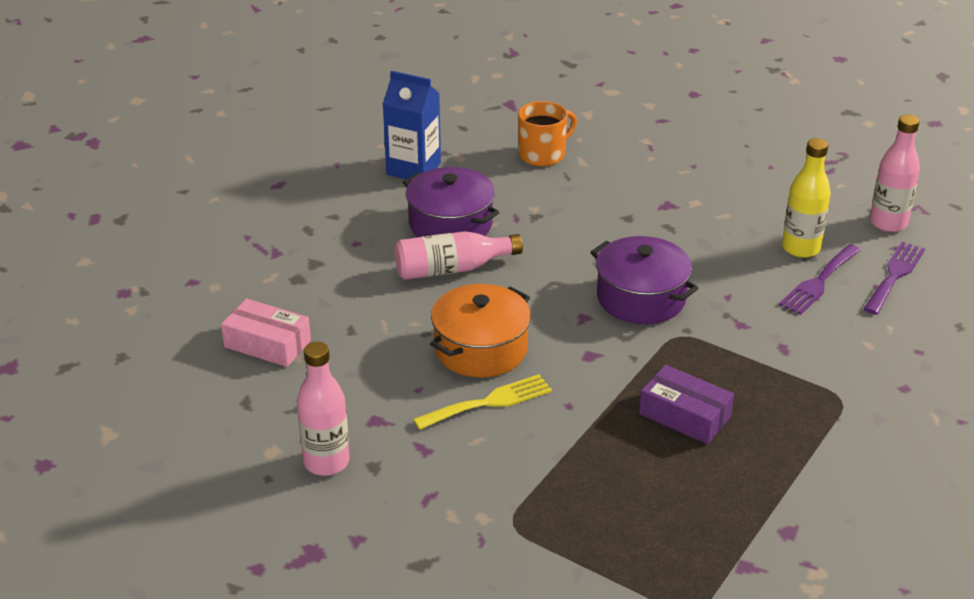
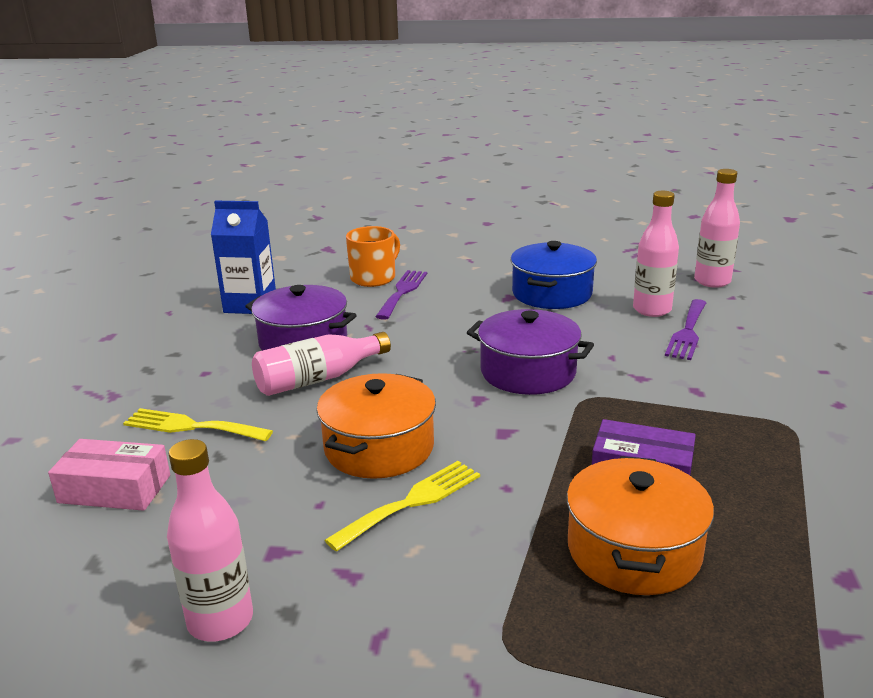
camera: 15 degrees left, 10 degrees down
(335, 297) = (191, 426): none -> yellow fork
(640, 476) = (633, 550): none -> orange pot
(712, 208) = (552, 293): none -> blue pot
(801, 248) = (652, 310): yellow bottle -> pink bottle
(894, 275) = (749, 316): purple fork -> purple fork (402, 292)

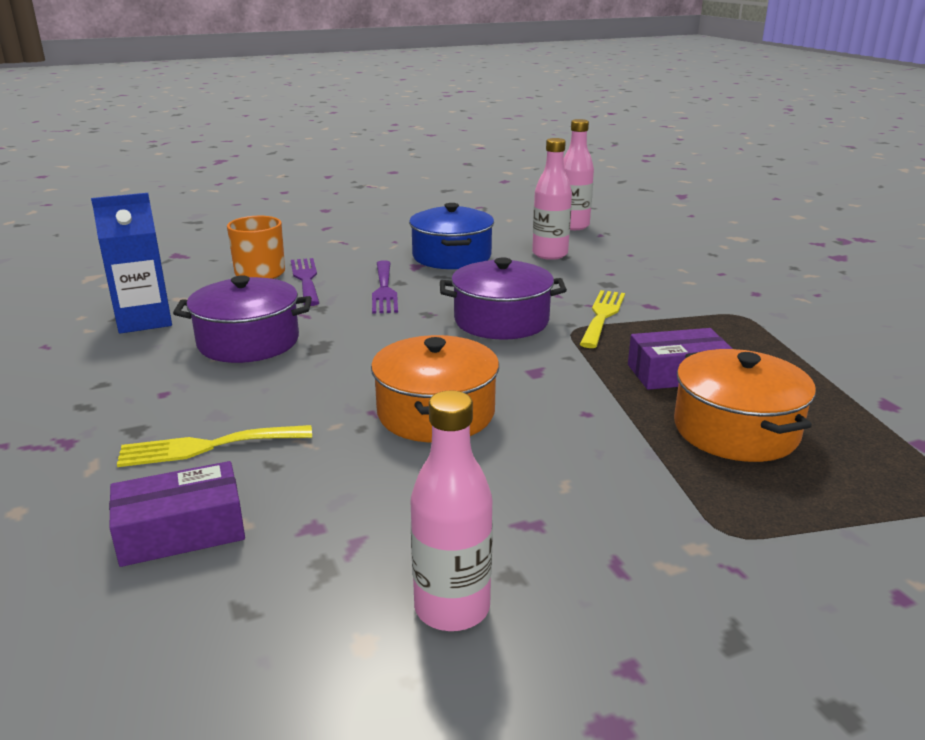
camera: 30 degrees left, 0 degrees up
(115, 489) = (181, 530): pink box -> purple box
(318, 379) = (303, 370): pink bottle -> none
(411, 502) = (518, 448): yellow fork -> yellow fork (602, 316)
(687, 332) = (596, 265): purple fork -> purple fork (384, 290)

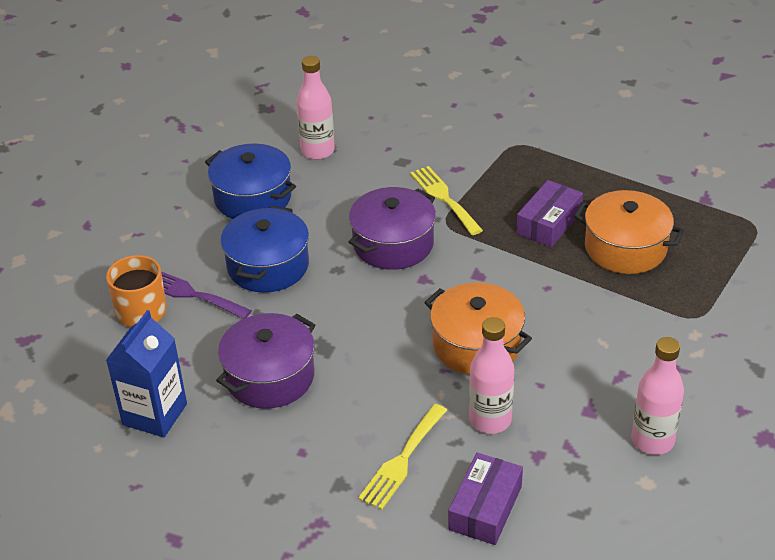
camera: 45 degrees left, 15 degrees up
(384, 290) = (268, 266): purple fork -> blue pot
(573, 226) = (282, 103): pink bottle -> pink bottle (490, 420)

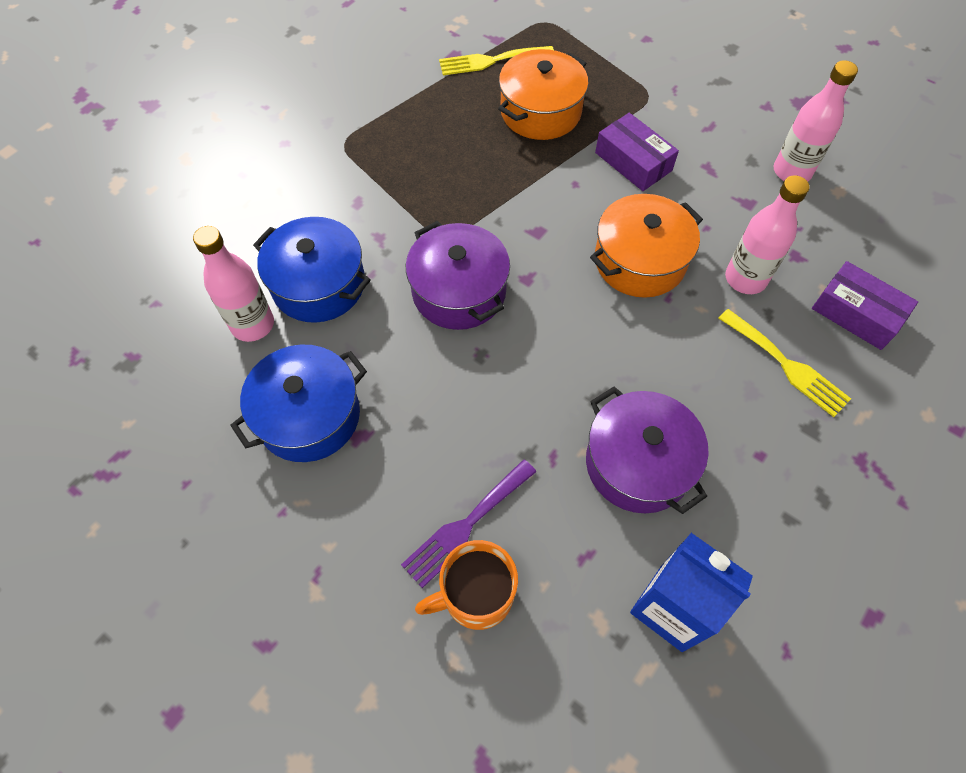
camera: 75 degrees left, 20 degrees up
(268, 266) = (447, 425): blue pot -> blue pot (319, 284)
(444, 198) = (402, 226): yellow fork -> yellow fork (491, 61)
(549, 223) = (481, 154): purple box -> purple box (633, 161)

